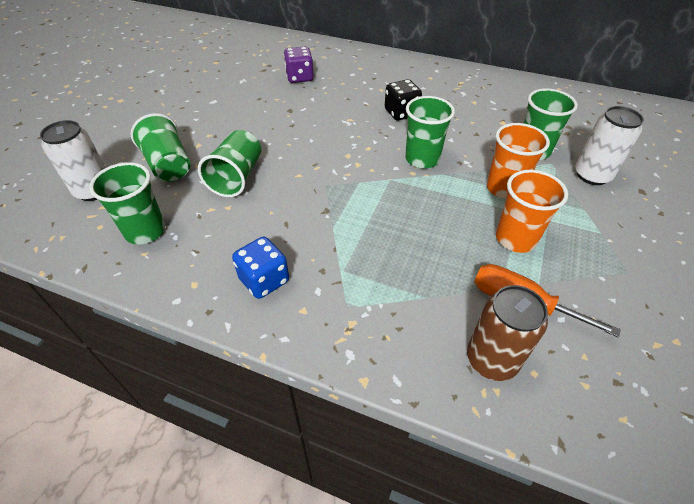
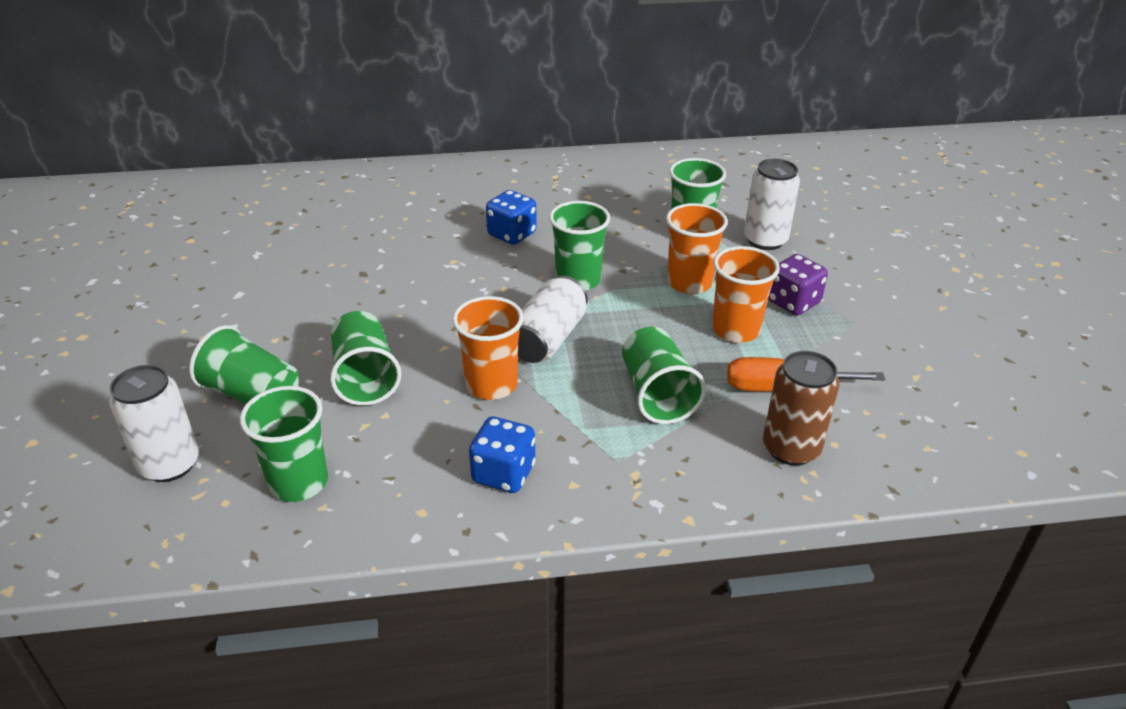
camera: 30 degrees left, 10 degrees down
(299, 77) = (339, 227): purple dice -> purple dice (793, 302)
(307, 212) = (491, 385): none -> orange cup
(369, 194) = (548, 339): none -> white can
(401, 113) = (512, 234): black dice -> blue dice
(415, 266) = (657, 394): none -> green cup

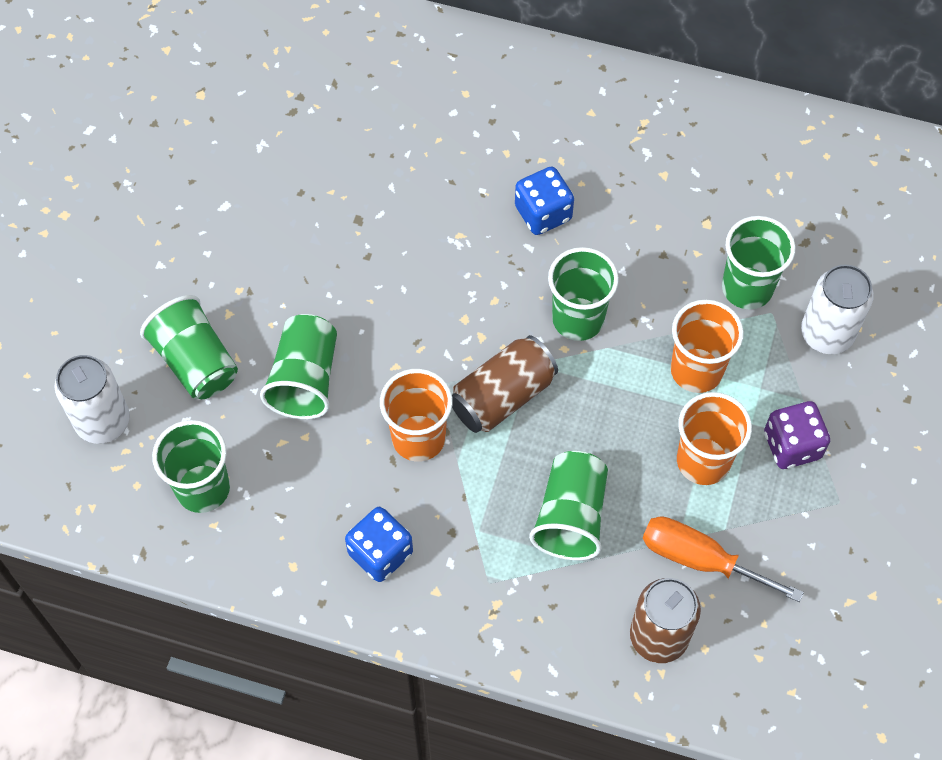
camera: 25 degrees right, 25 degrees up
(548, 339) = (502, 396): white can -> brown can

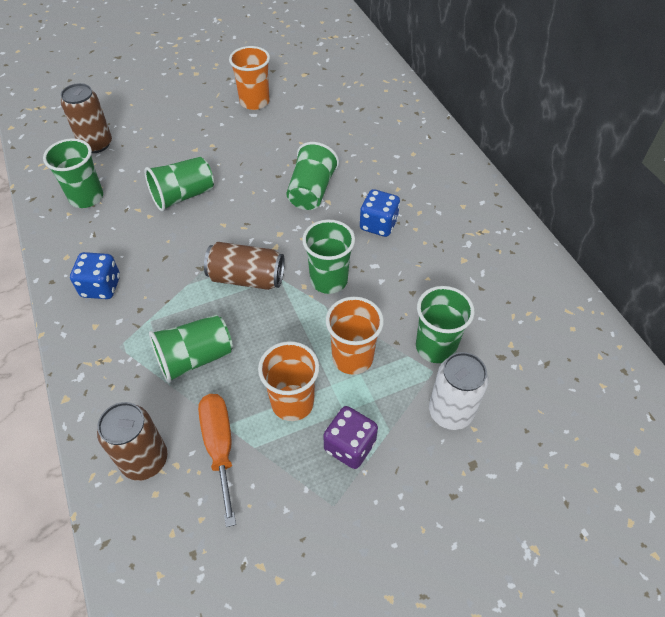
camera: 50 degrees right, 10 degrees down
(103, 421) = (96, 144): white can -> brown can
(196, 362) = (157, 154): green cup -> green cup (311, 191)
(418, 438) = (187, 259): orange cup -> orange cup (254, 102)

